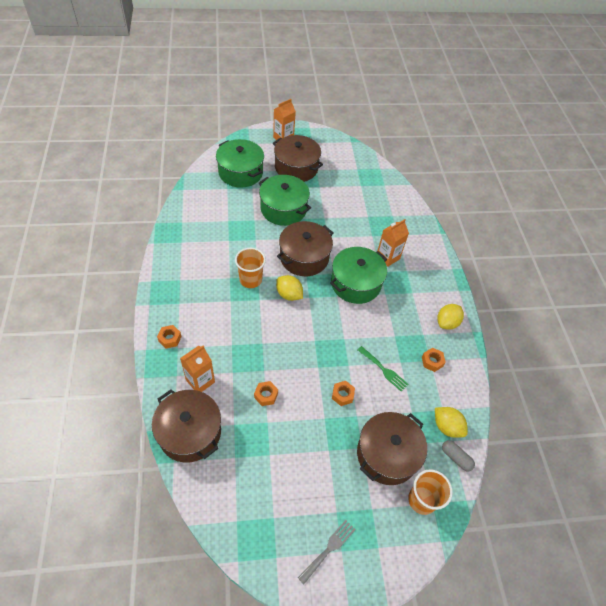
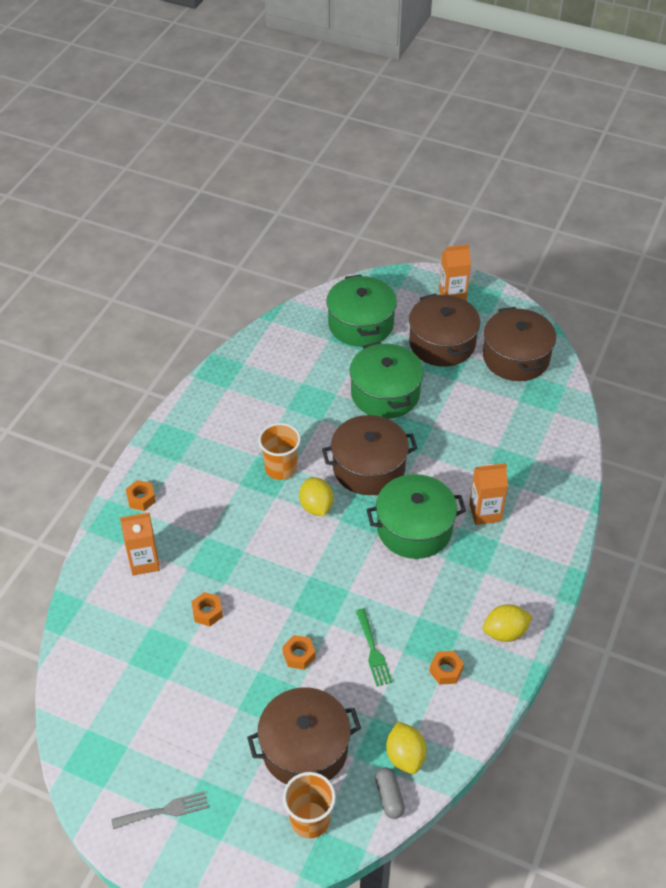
camera: 35 degrees right, 5 degrees down
(190, 432) = (97, 612): brown pot -> brown pot (516, 357)

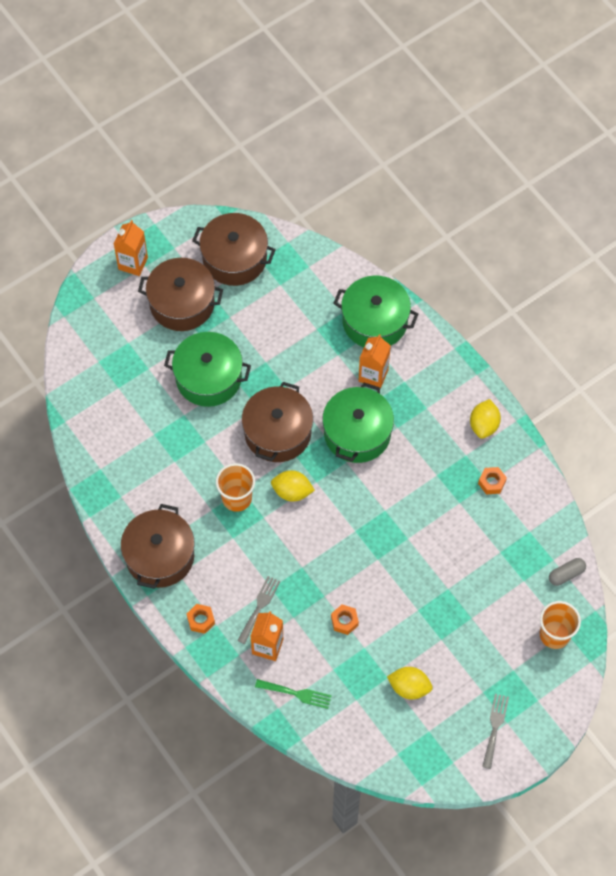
camera: 60 degrees left, 15 degrees up
(181, 536) = (259, 607): none -> grey fork
(299, 655) = (421, 575): orange nut -> none
(305, 748) = (499, 610): brown pot -> brown pot (160, 556)
(361, 324) = (117, 352): green pot -> green pot (375, 321)
(373, 650) = (447, 522): green fork -> green fork (296, 693)
(389, 797) = (566, 574): grey capsule -> grey capsule turned 45 degrees counterclockwise
(405, 756) = (542, 547): yellow lemon -> yellow lemon (409, 687)

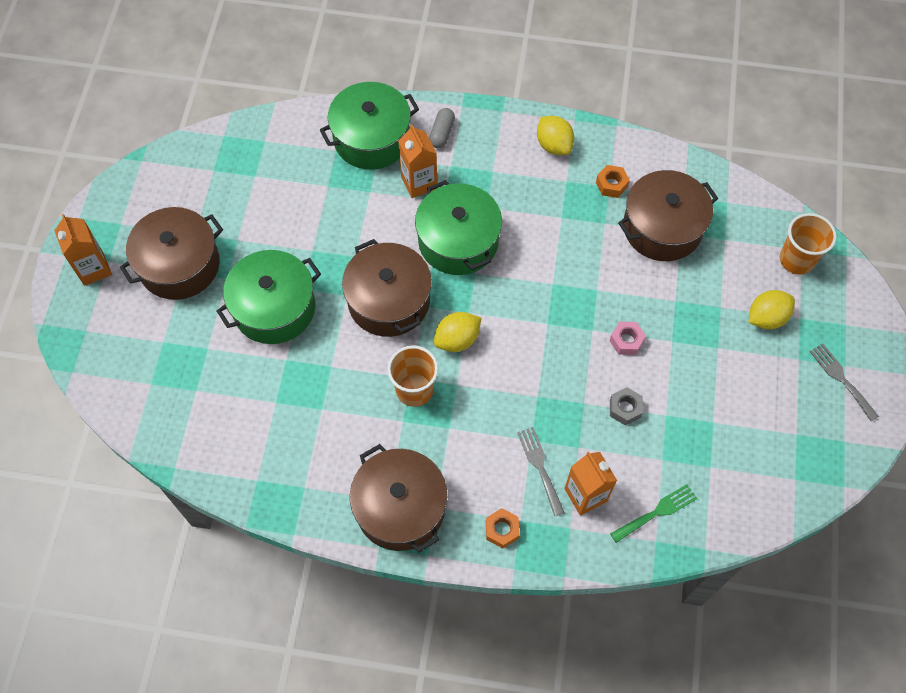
camera: 45 degrees left, 0 degrees up
(234, 258) = (189, 187): brown pot -> brown pot (662, 228)
(344, 621) = (625, 408): orange nut -> grey nut
(390, 584) = (626, 341): none -> pink nut
(409, 687) = (739, 413): yellow lemon -> yellow lemon (766, 318)
(566, 574) = (750, 204): grey capsule -> grey capsule (442, 133)

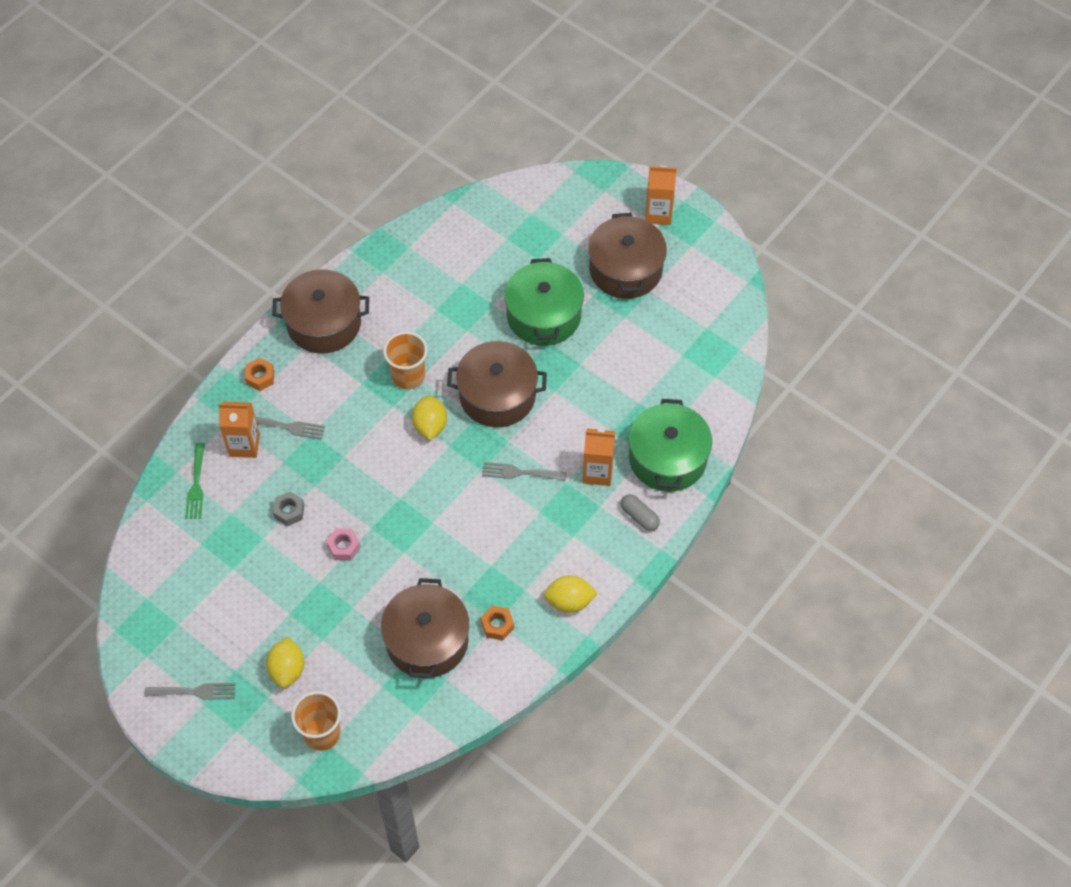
camera: 120 degrees right, 5 degrees down
(458, 241) = (520, 472): green pot -> grey fork

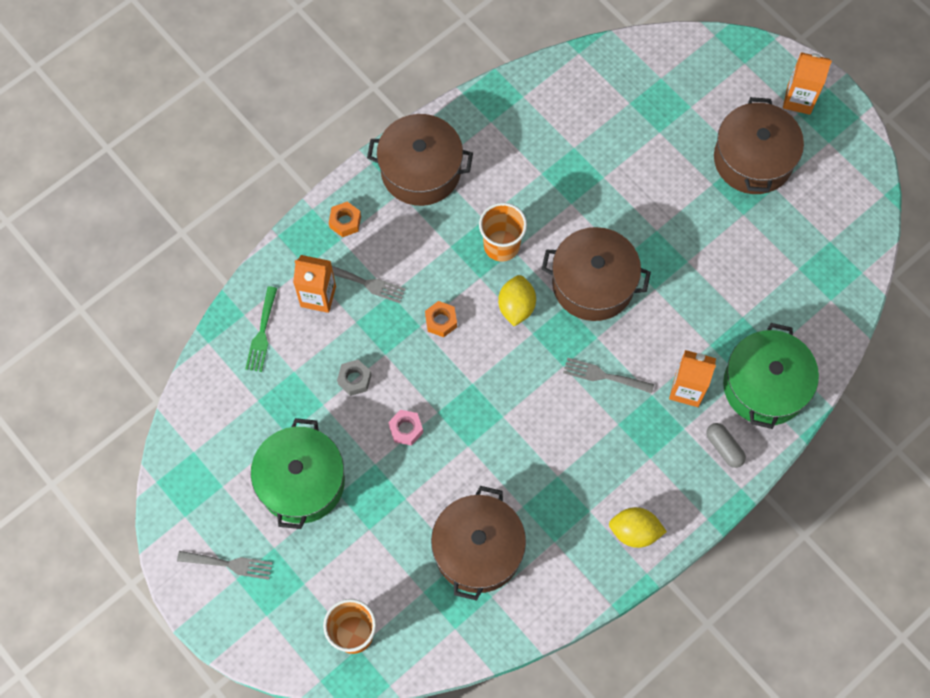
camera: 10 degrees right, 10 degrees up
(287, 669) = (328, 556): yellow lemon -> none
(497, 625) = (554, 545): orange nut -> orange nut (441, 321)
(544, 315) = (656, 199): green pot -> green pot (301, 482)

